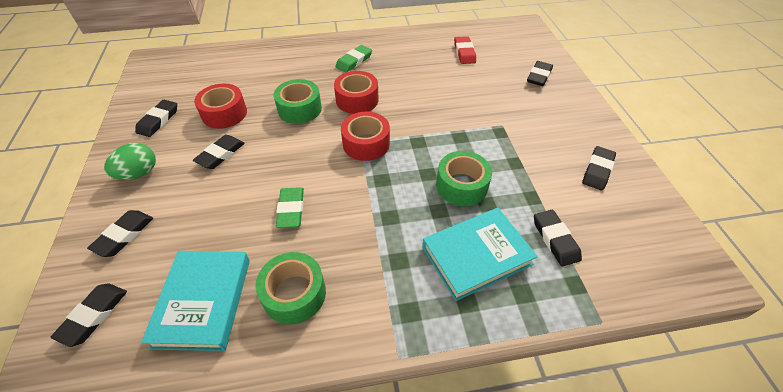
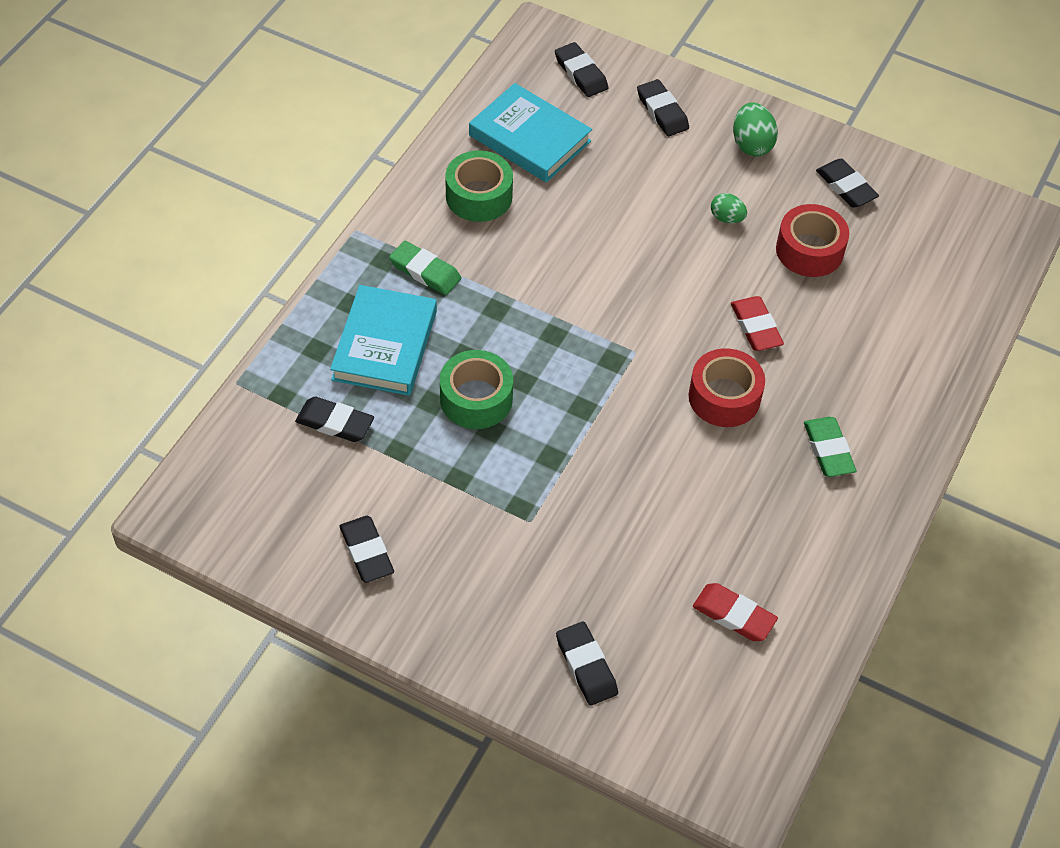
camera: 125 degrees right, 5 degrees up
(220, 154) = (726, 218): black eraser -> green egg
(291, 209) = (582, 238): green eraser -> green eraser (425, 271)
(299, 109) = (756, 327): green tape -> red eraser
(366, 143) = (626, 355): red tape -> none

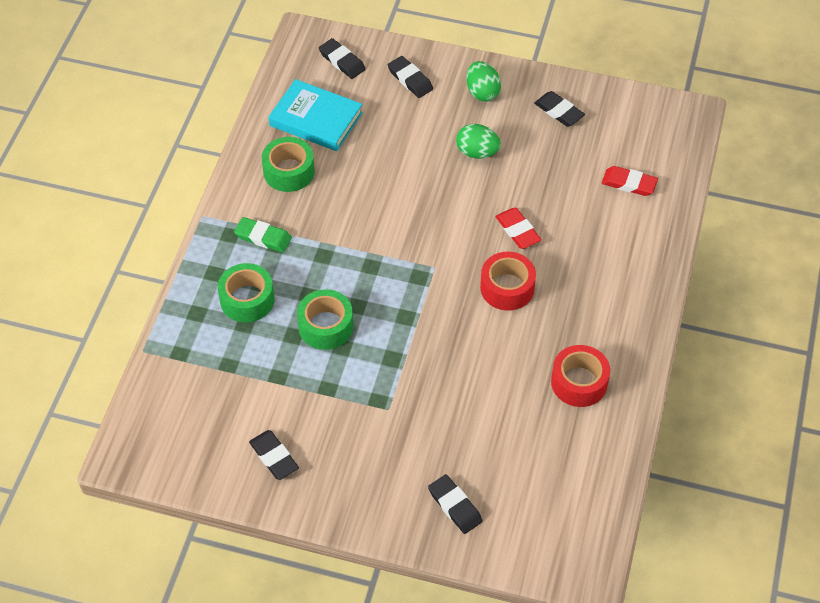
camera: 10 degrees left, 0 degrees up
(335, 422) = (225, 365): black eraser -> none
(384, 345) = (247, 299): turquoise book -> green tape
(726, 218) = (477, 152): green egg -> green egg, size x1.57
(734, 615) = (551, 446): red eraser -> red eraser (629, 183)
(809, 250) = (543, 165): red tape -> red tape (579, 382)
(828, 450) = (591, 311): green eraser -> none

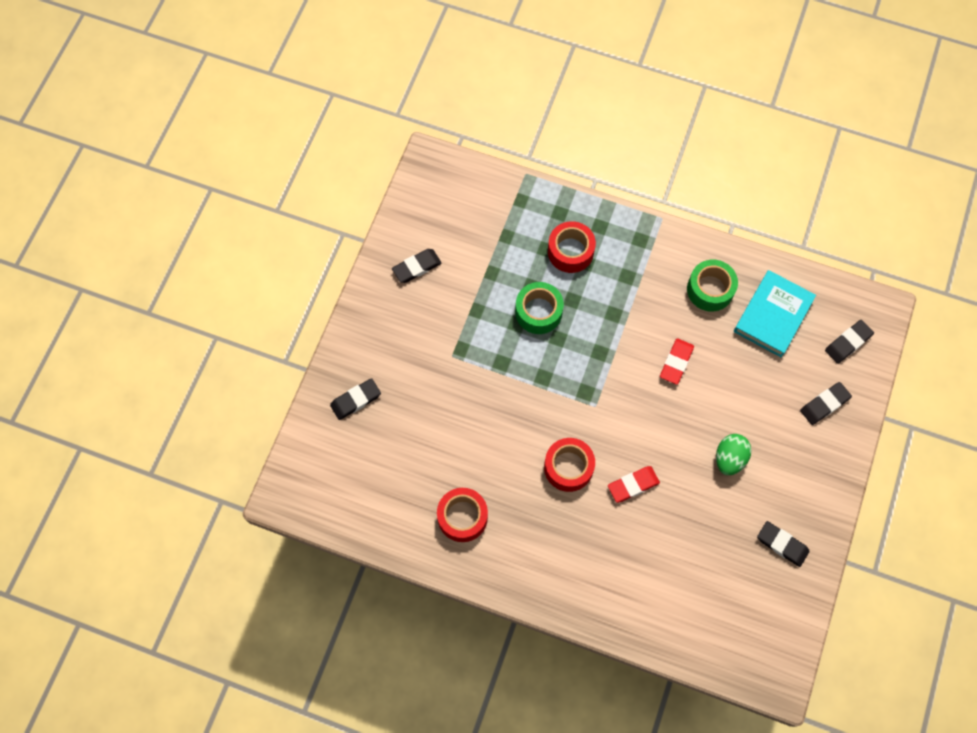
camera: 95 degrees right, 15 degrees up
(247, 299) = (570, 251): green tape -> red tape
(263, 237) = (636, 266): green eraser -> none
(482, 92) = (807, 472): green egg -> none
(559, 111) = (782, 544): black eraser -> black eraser turned 75 degrees clockwise
(629, 183) = (686, 600): red eraser -> red eraser (676, 362)

